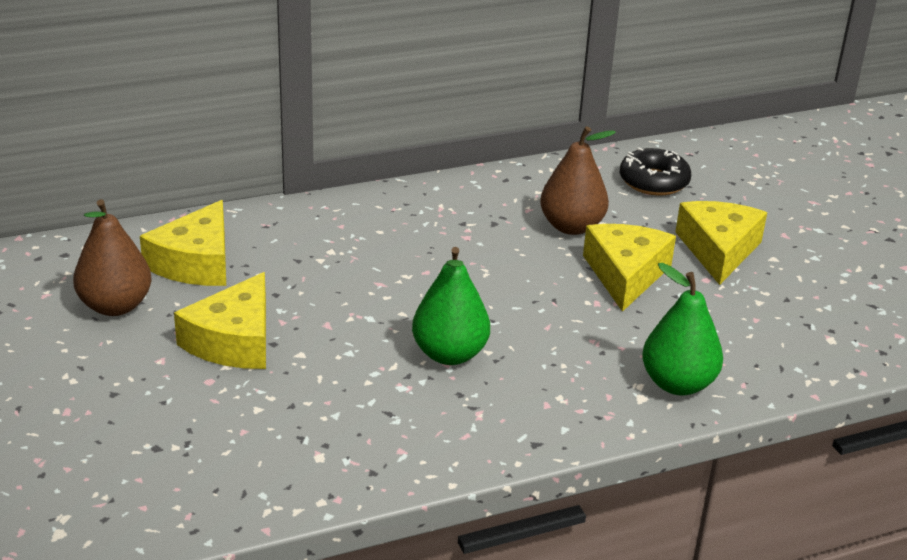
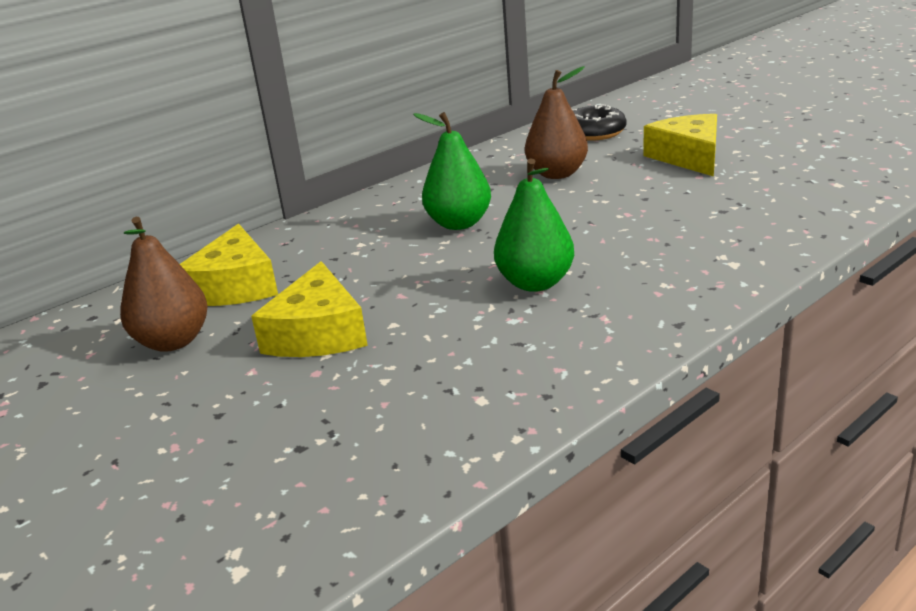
camera: 15 degrees left, 5 degrees down
(625, 274) = (632, 190): yellow cheese -> none
(677, 384) = (753, 245): green pear -> green pear (459, 223)

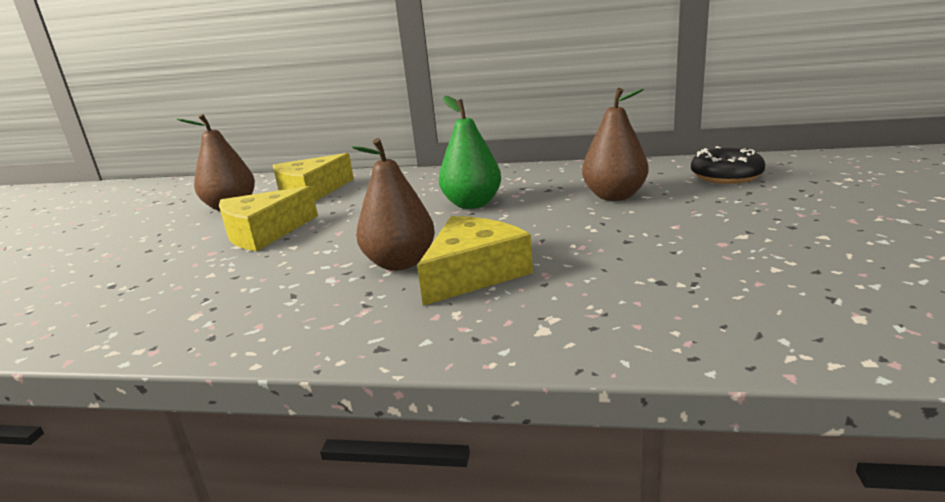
camera: 50 degrees right, 5 degrees down
(535, 283) = (400, 263): green pear -> brown pear
(689, 157) = (757, 223): yellow cheese -> yellow cheese (473, 273)

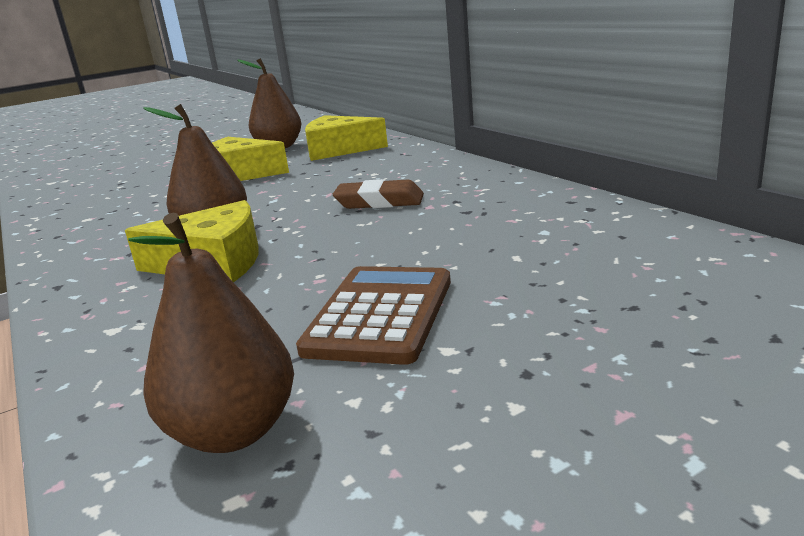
camera: 50 degrees right, 0 degrees up
(472, 204) = (379, 202): green pear -> brown eraser
(614, 196) = (489, 243): brown pear -> brown pear (233, 431)
(671, 241) = (380, 315): none -> brown calculator
(726, 176) = (677, 273): black donut -> none

